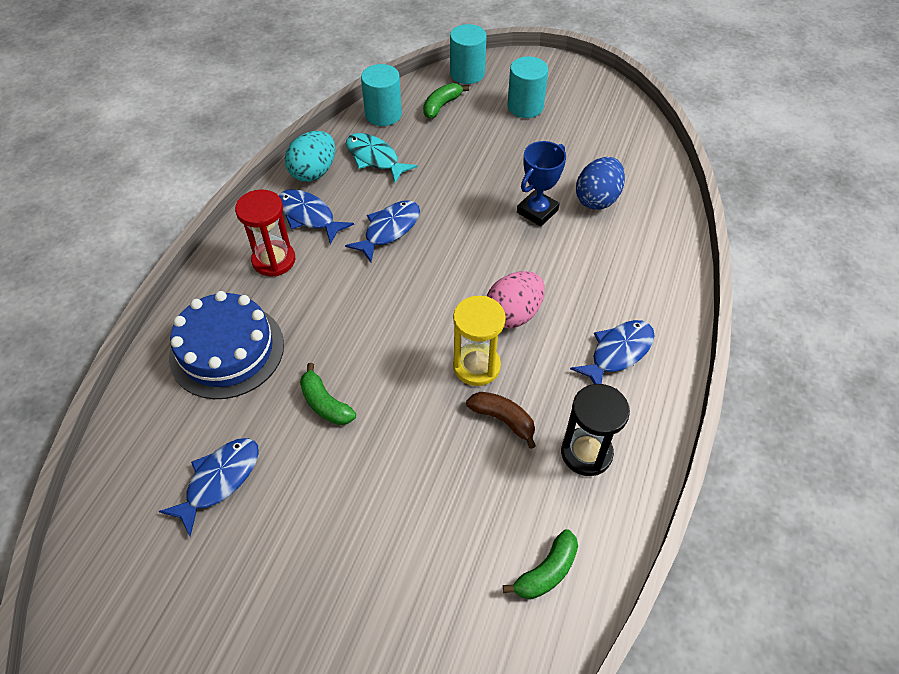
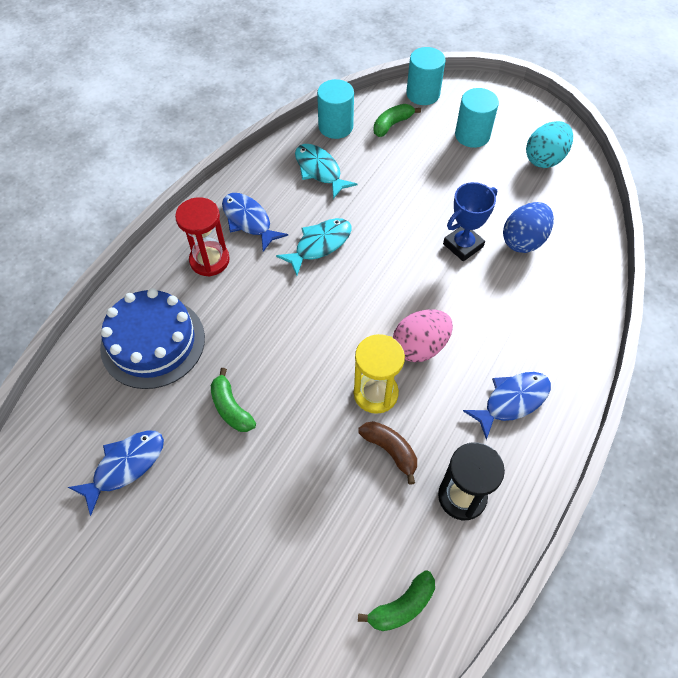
camera: 10 degrees right, 5 degrees up
(314, 172) = (261, 177): turquoise egg -> turquoise egg (544, 159)
(389, 230) = (320, 245): blue fish -> turquoise fish

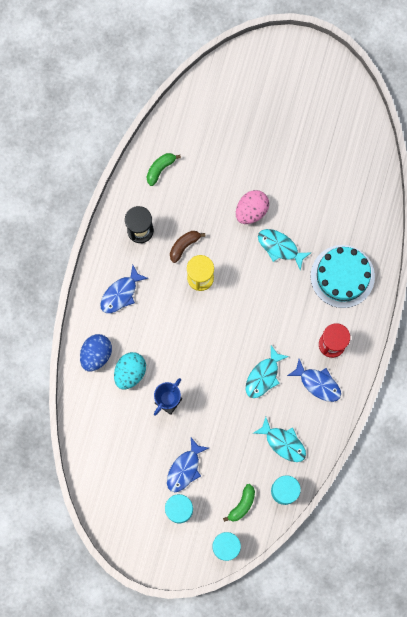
camera: 165 degrees right, 20 degrees up
(125, 466) = (324, 199): blue fish -> blue fish (185, 468)
(153, 342) = (342, 276): blue cake -> turquoise cake
(231, 408) = (280, 247): green banana -> turquoise fish
(390, 450) = (184, 246): brown banana -> brown banana turned 105 degrees clockwise
(420, 347) = (181, 315): pink egg -> pink egg (251, 211)
(523, 241) = (128, 416): blue egg -> blue egg (96, 354)
(544, 159) = (122, 498): turquoise egg -> turquoise egg (130, 372)

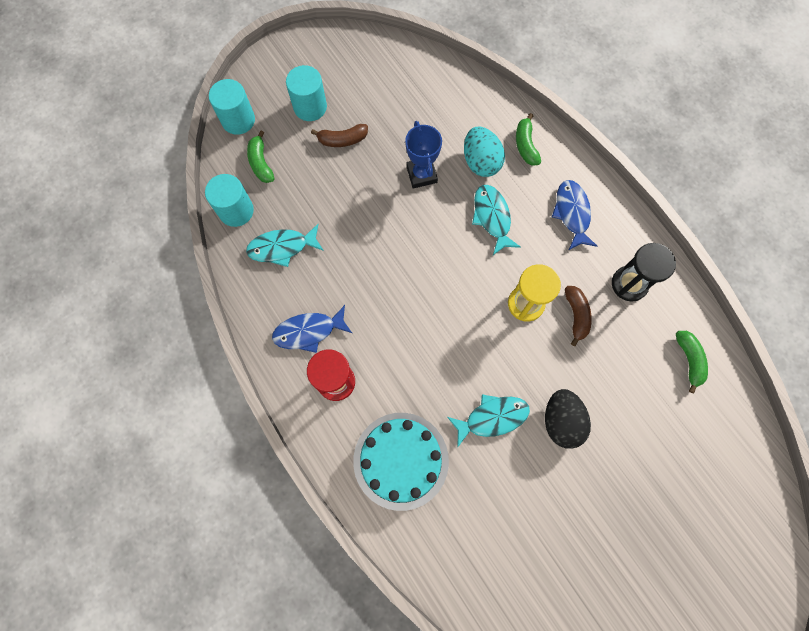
camera: 130 degrees right, 5 degrees down
(96, 354) = (525, 145): blue egg -> green banana
(185, 468) = (342, 140): blue fish -> brown banana
(251, 211) = (561, 421): pink egg -> black egg
(263, 376) = (365, 283): turquoise fish -> turquoise fish (492, 217)

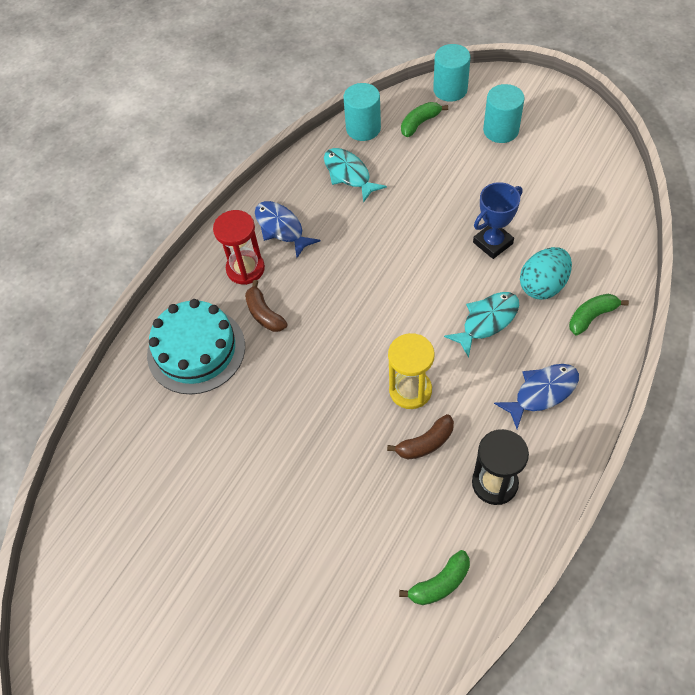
camera: 70 degrees right, 15 degrees down
(342, 140) = (485, 168): brown banana -> brown banana (264, 314)
(492, 418) = (273, 409): turquoise fish -> none
(561, 421) = (301, 474): black egg -> none

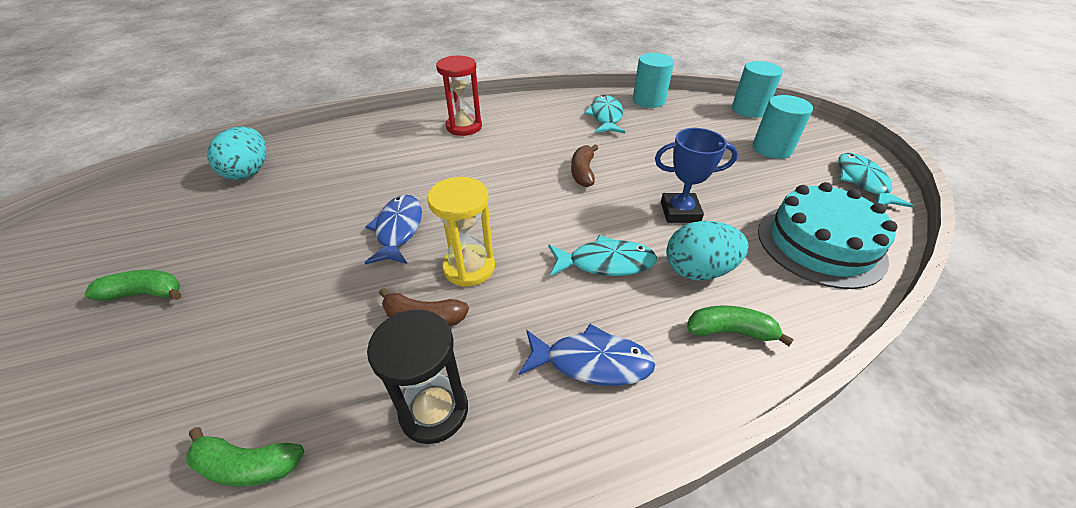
camera: 35 degrees right, 15 degrees down
(130, 448) = (249, 172): none -> turquoise egg
(196, 350) = (369, 148): turquoise cake -> turquoise cake (820, 244)
(264, 314) = (438, 154): brown banana -> brown banana (583, 172)
(281, 228) = (518, 120): blue fish -> blue fish (398, 230)
(420, 123) = (699, 116): green banana -> green banana (145, 293)
(579, 129) = (862, 182): none -> turquoise fish

